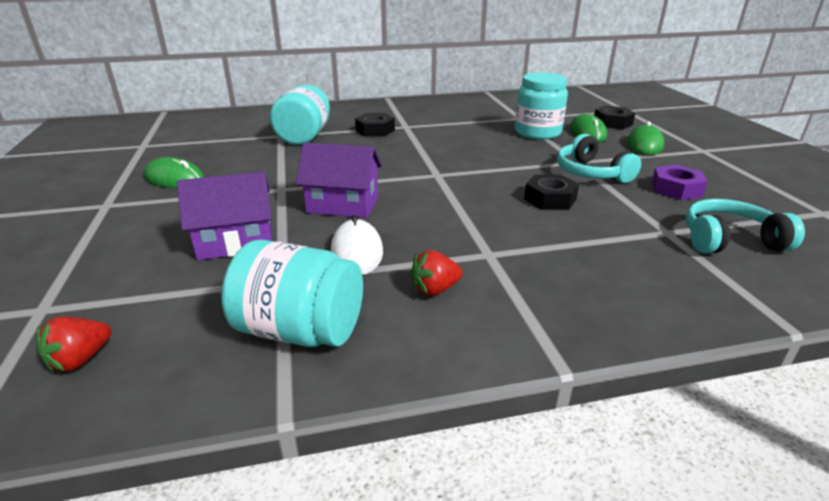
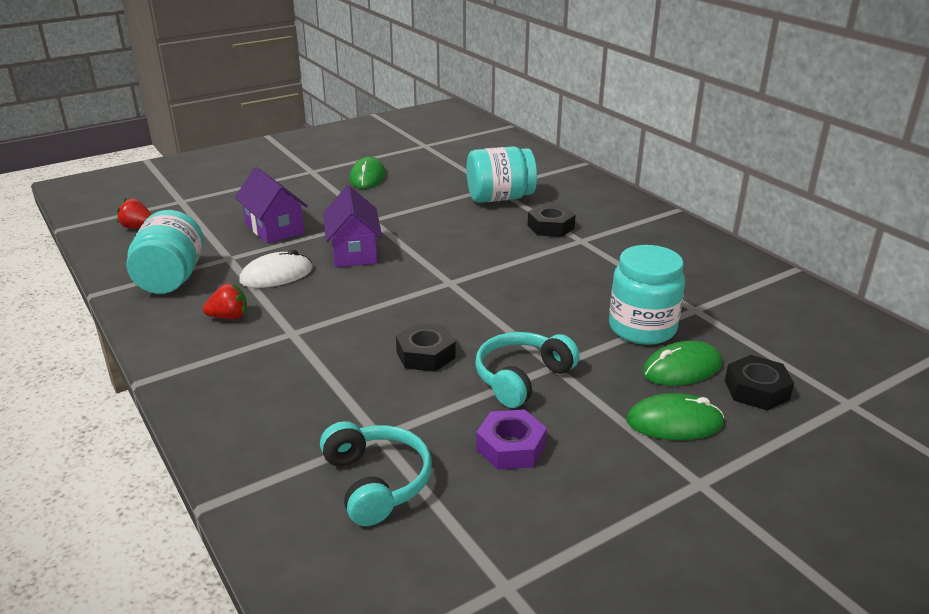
camera: 70 degrees right, 0 degrees up
(434, 290) = (229, 317): red strawberry -> red strawberry turned 120 degrees clockwise

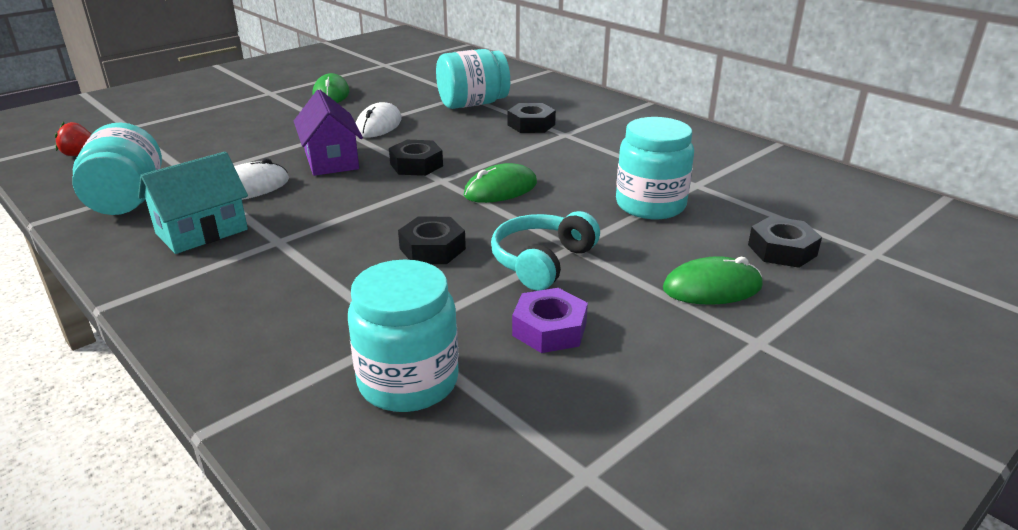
camera: 10 degrees left, 0 degrees up
(229, 317) = (202, 231): red strawberry -> turquoise house
(274, 228) = (239, 145): purple house -> none
(376, 482) = (408, 381): turquoise headphones -> turquoise jar
(405, 216) = (378, 125): none -> white mouse
(430, 263) = (416, 165): none -> black nut
(682, 368) = (702, 237): green mouse -> green mouse (500, 189)

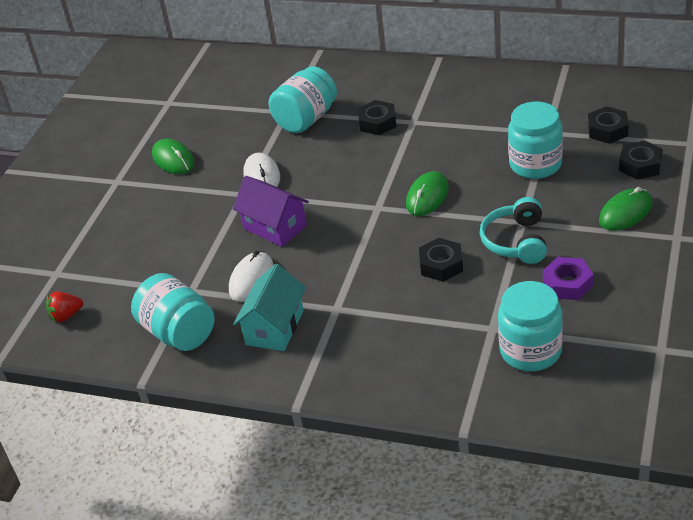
camera: 25 degrees left, 10 degrees up
(416, 165) = (343, 202): black nut -> black nut (607, 130)

